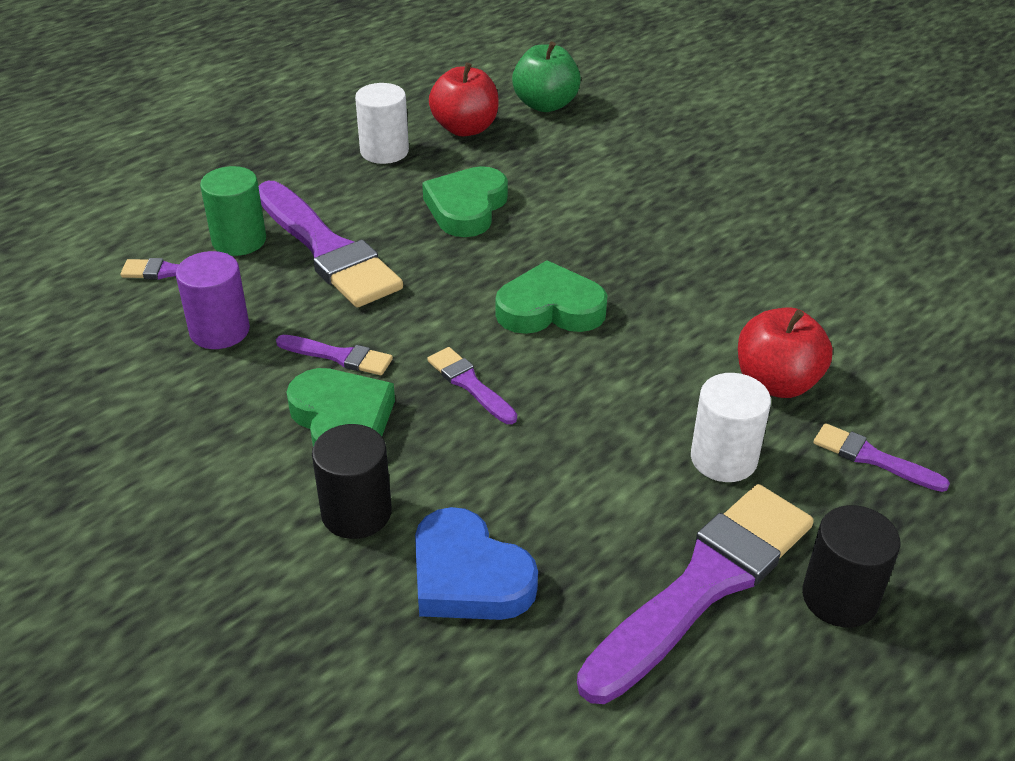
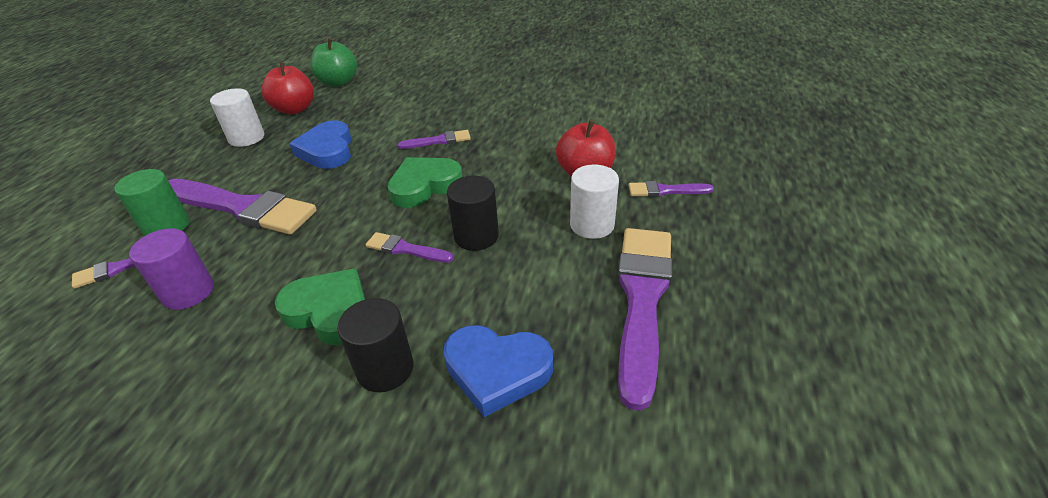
camera: 30 degrees left, 0 degrees up
(338, 356) = (298, 270): purple brush -> purple brush (438, 141)
(466, 208) = (327, 150): green heart -> blue heart
(839, 598) = (715, 270): black cylinder -> black cylinder (476, 236)

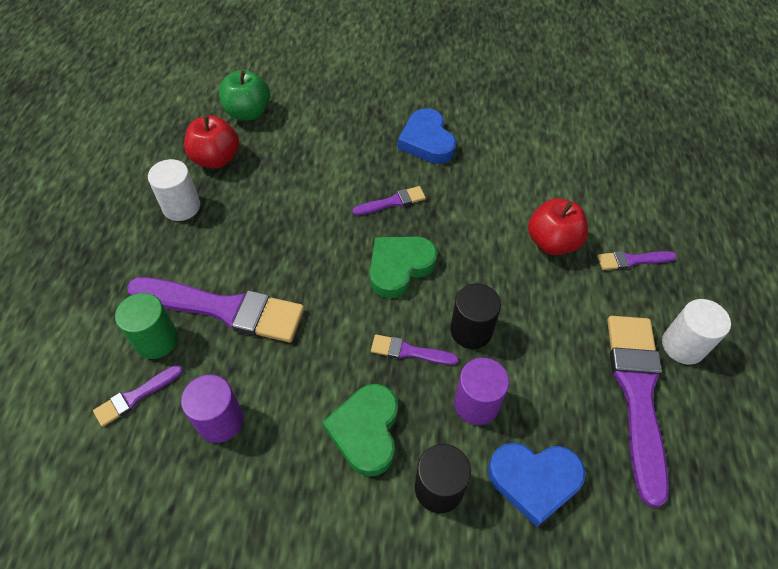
camera: 10 degrees left, 15 degrees up
(327, 150) = (279, 222): blue heart -> blue heart (427, 141)
(330, 311) = (366, 431): green heart -> green heart turned 105 degrees counterclockwise
(458, 296) = (476, 403): none -> purple cylinder
(592, 225) = (574, 309): white cylinder -> white cylinder (683, 345)

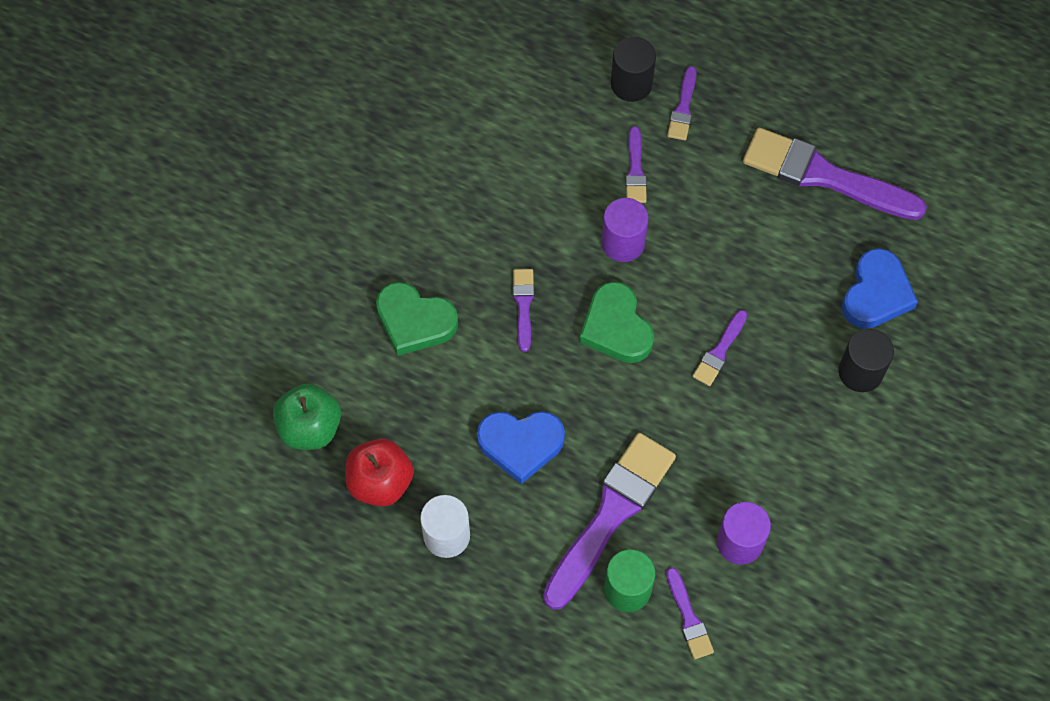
camera: 70 degrees left, 10 degrees up
(366, 431) = (790, 415): green heart -> green heart (414, 321)
(427, 141) = (442, 237): blue heart -> blue heart (520, 445)
(471, 330) = (714, 287): black cylinder -> black cylinder (631, 84)
(476, 403) = (792, 312): purple cylinder -> purple cylinder (623, 243)
(552, 242) = (635, 170): red apple -> purple brush
(683, 345) = (789, 114): white cylinder -> none

